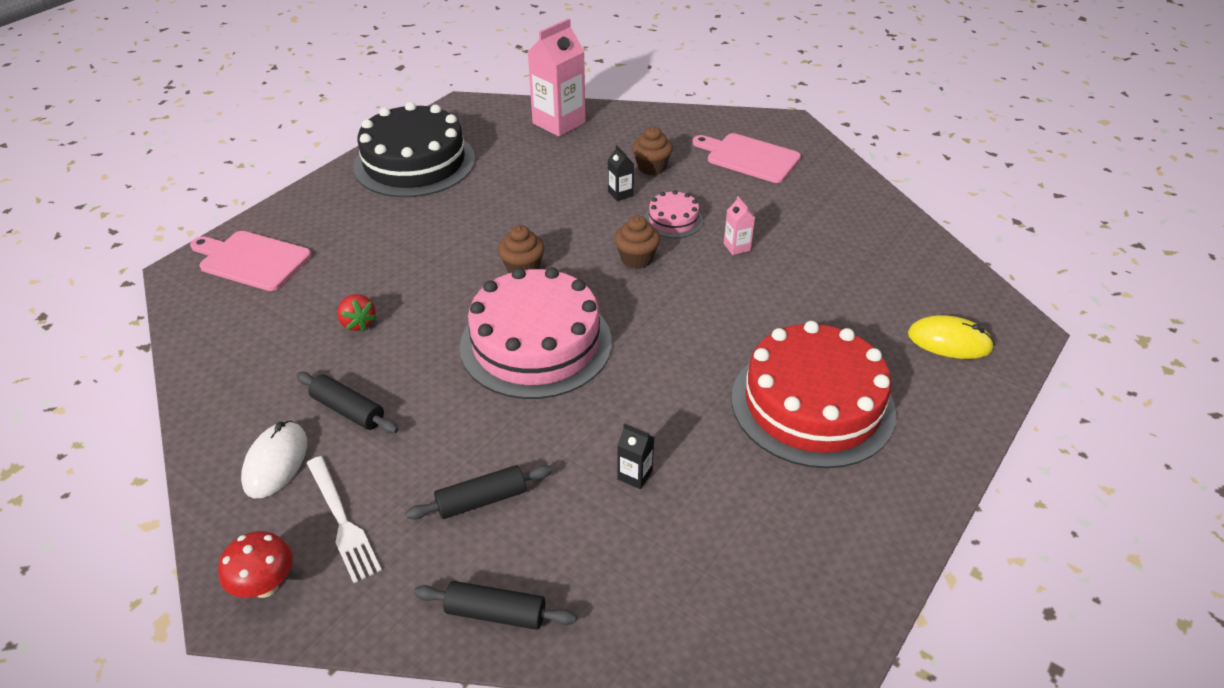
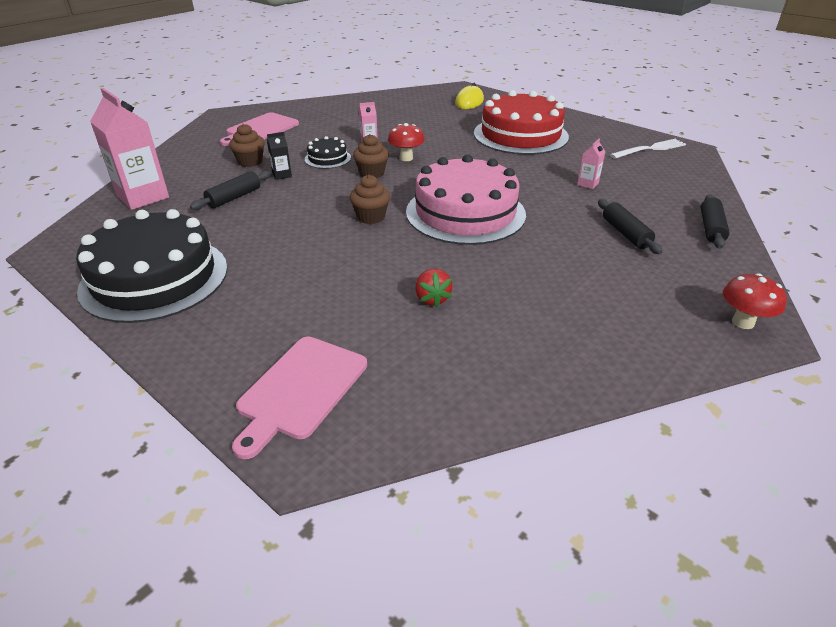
camera: 85 degrees left, 5 degrees down
(276, 462) = (618, 331): white mouse -> none
(342, 521) = (667, 290): white fork -> white fork (650, 149)
(348, 410) = (549, 296): black rolling pin -> black rolling pin (234, 197)
(358, 323) = (432, 299): red strawberry -> red strawberry turned 105 degrees clockwise
(635, 475) = (587, 184): black carton -> pink carton
(673, 220) = (327, 158): pink cake -> black cake
(689, 284) = (406, 158): none -> red mushroom

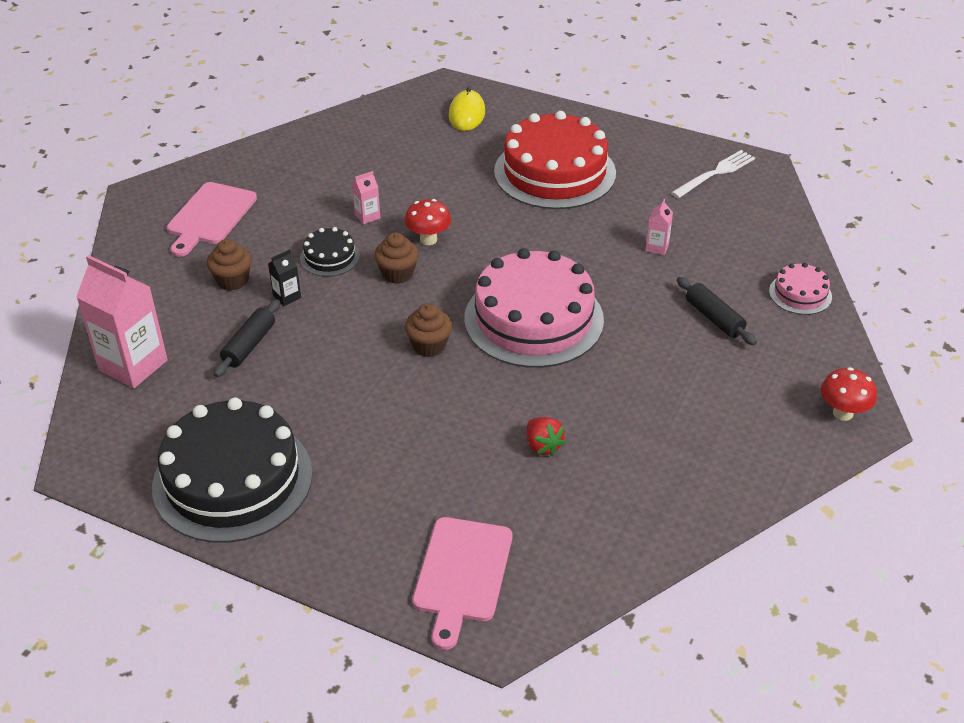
camera: 15 degrees left, 5 degrees up
(711, 228) = (800, 294): black rolling pin -> pink cake

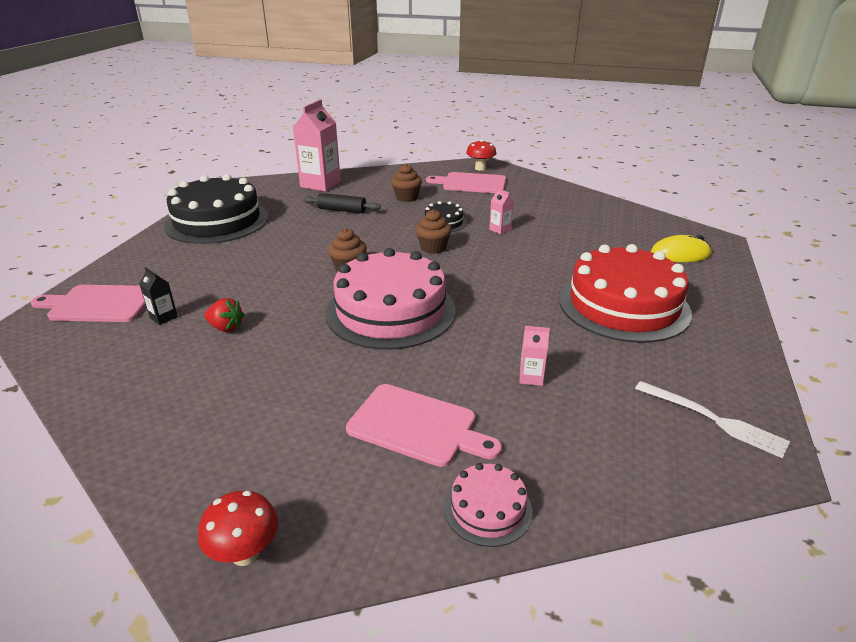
camera: 80 degrees right, 10 degrees down
(287, 297) = (394, 215): black carton -> black carton (163, 317)
(428, 239) = (482, 255): red mushroom -> red mushroom (480, 168)
(543, 446) = (226, 328): red strawberry -> red strawberry turned 120 degrees counterclockwise
(714, 318) = (417, 426): black rolling pin -> pink cutting board

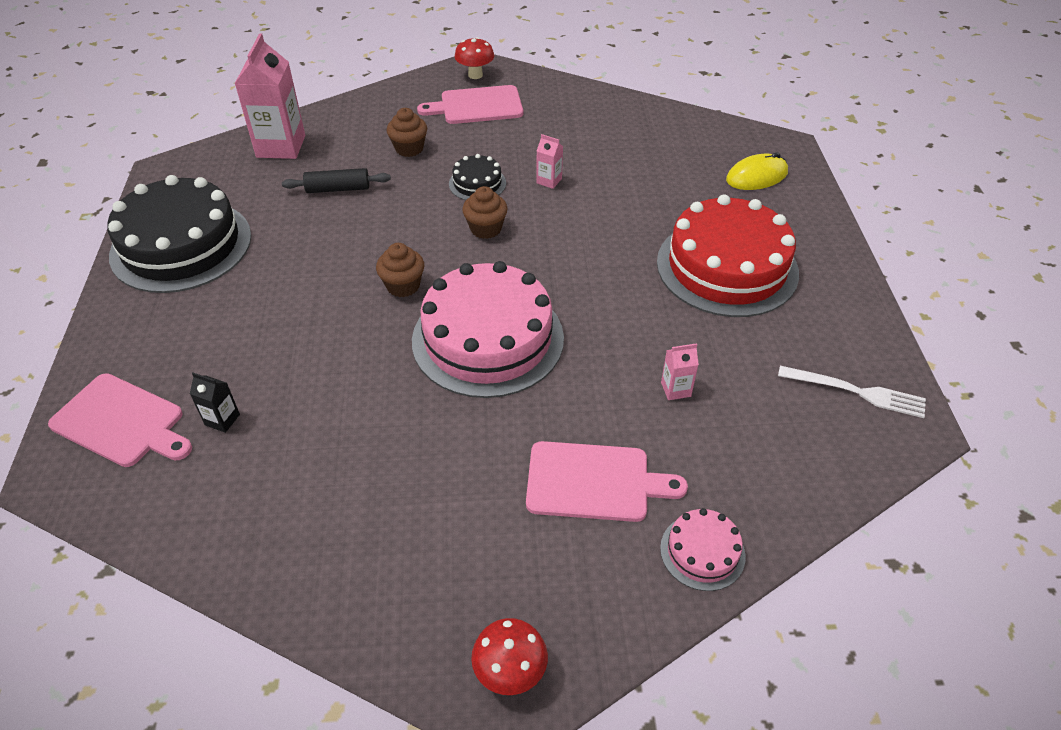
camera: 20 degrees left, 15 degrees up
(99, 304) = (121, 422): pink cutting board -> pink cutting board turned 135 degrees counterclockwise
(226, 328) = (311, 414): red strawberry -> none

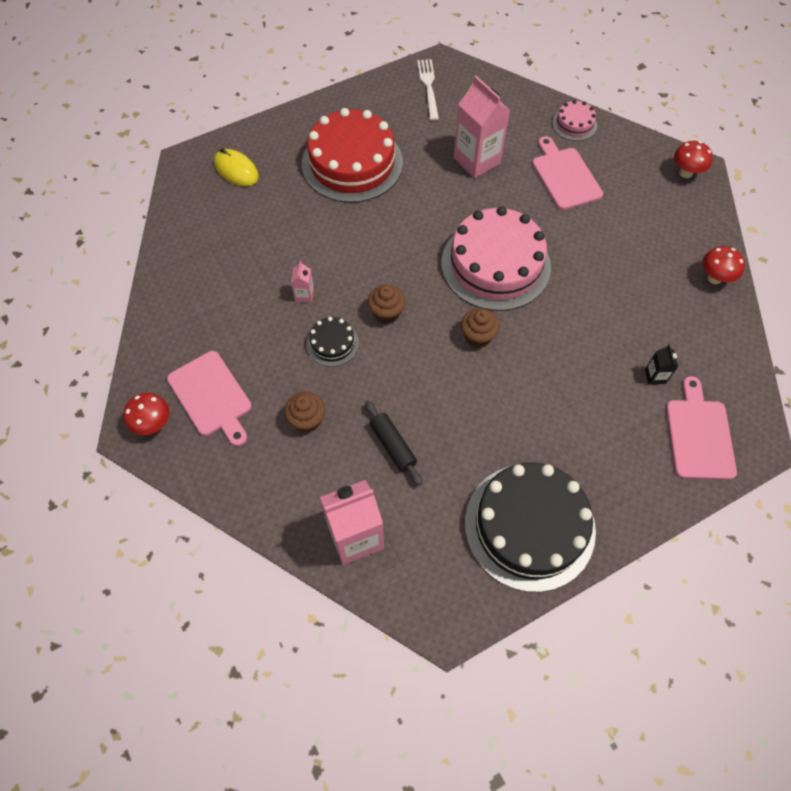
camera: 115 degrees left, 15 degrees up
(292, 580) = (714, 278): none -> red mushroom
(675, 389) = (477, 161): pink carton -> pink carton, size x2.22

